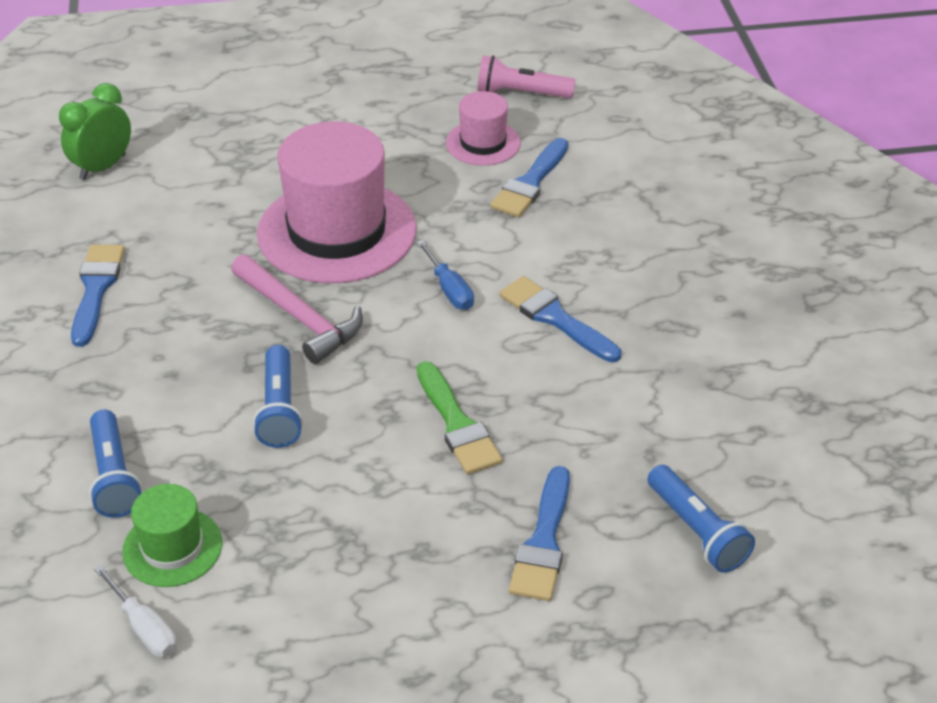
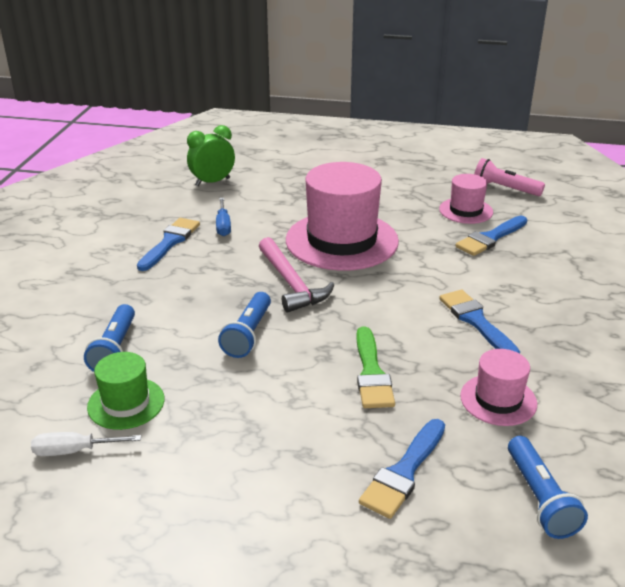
camera: 20 degrees right, 10 degrees down
(144, 627) = (75, 451): white screwdriver -> white screwdriver turned 105 degrees clockwise
(449, 289) = (404, 288): blue screwdriver -> blue screwdriver (223, 225)
(616, 421) = (498, 400): none -> pink hat

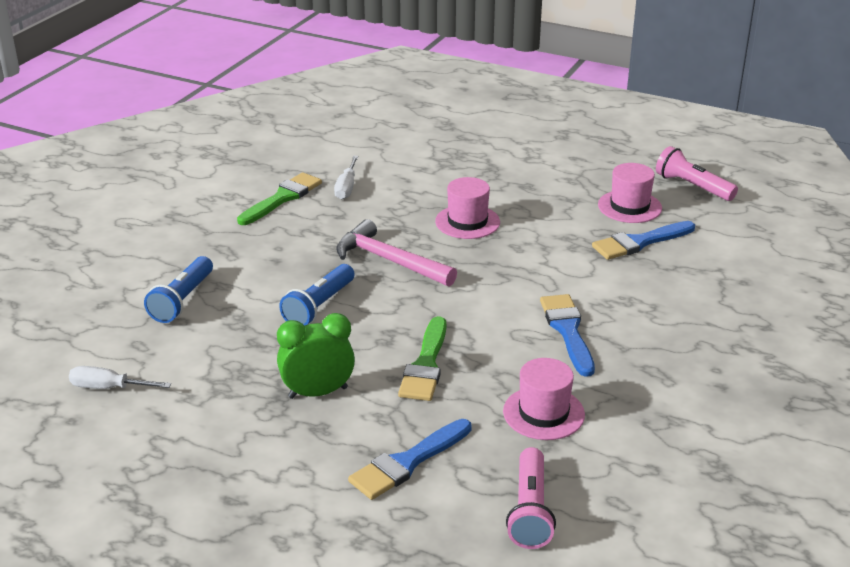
camera: 15 degrees right, 0 degrees up
(126, 403) = (172, 353): green hat -> none
(170, 242) = (282, 198): blue brush -> green brush
(212, 182) = (358, 136): green clock -> green clock (318, 392)
(223, 225) = (346, 187): blue screwdriver -> white screwdriver
(291, 283) = (389, 261): pink hammer -> pink hammer turned 135 degrees clockwise
(342, 241) = (467, 222): pink hat -> pink hat, size x0.50
(540, 498) = (530, 511): blue flashlight -> pink flashlight

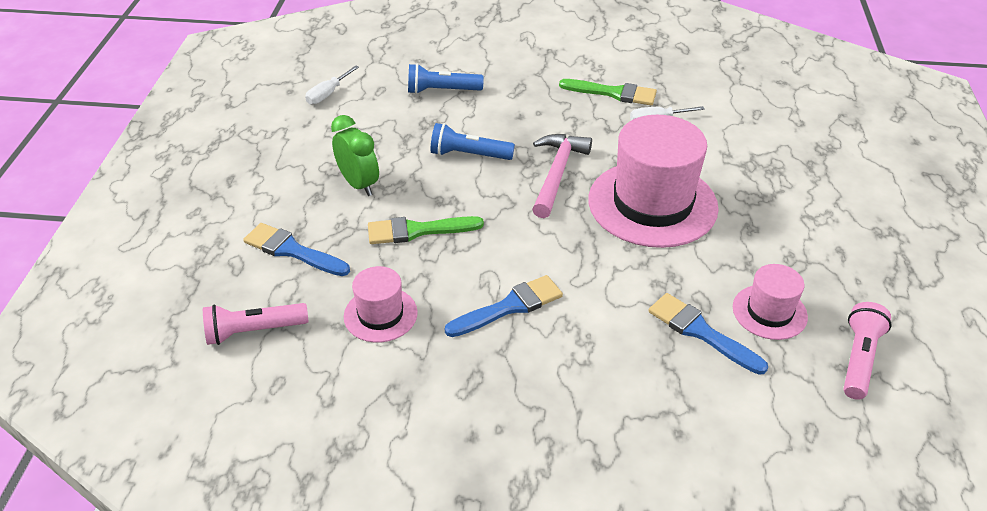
camera: 70 degrees right, 10 degrees up
(109, 388) = (328, 94): white screwdriver -> white screwdriver turned 135 degrees counterclockwise
(467, 222) = (652, 203): pink hat -> pink hat, size x1.98

